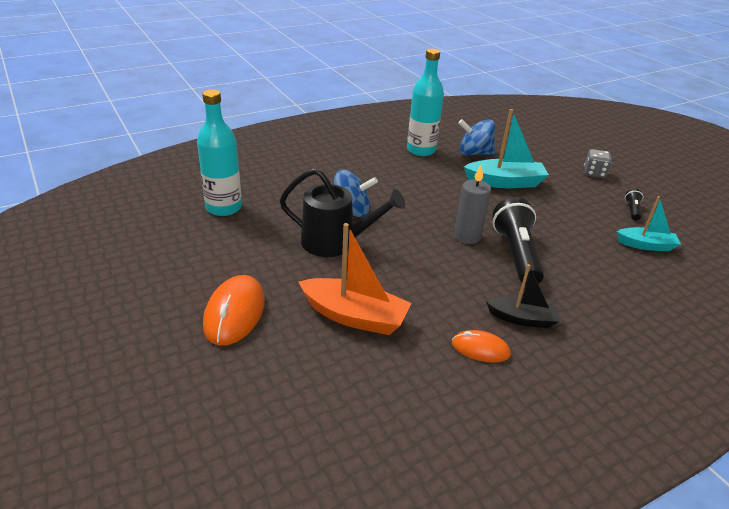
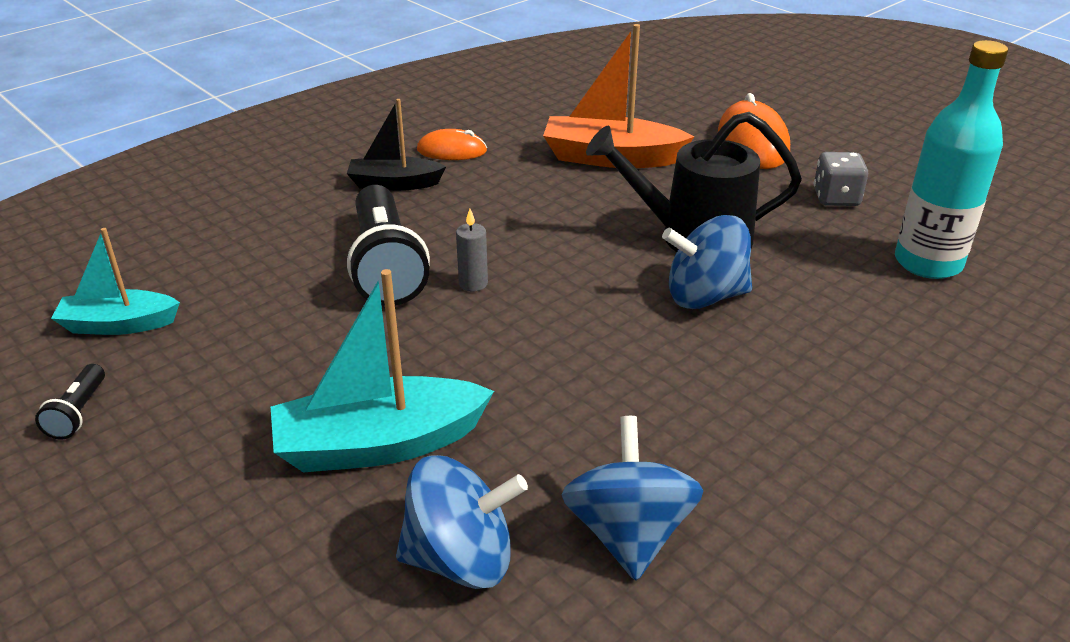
camera: 170 degrees right, 0 degrees up
(421, 150) = (628, 533): turquoise bottle -> blue spinning top
(467, 236) = (473, 283): grey candle -> grey candle, size x0.57
(594, 173) = (91, 545): grey dice -> grey dice (836, 198)

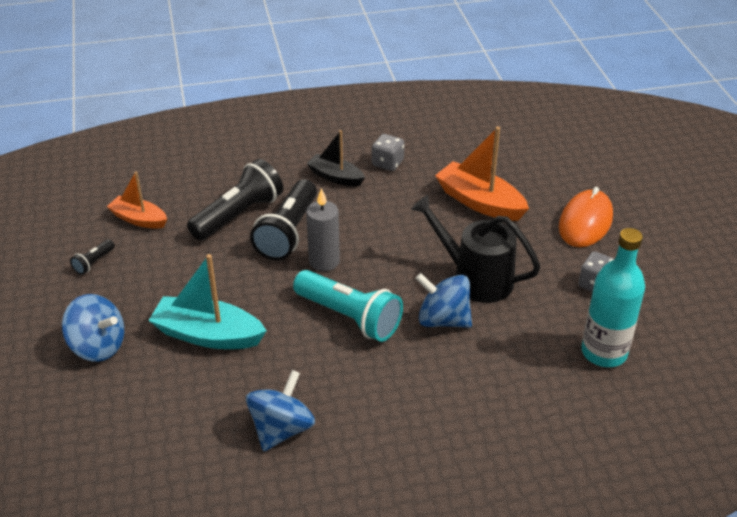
camera: 30 degrees right, 5 degrees up
(118, 324) = (139, 219): turquoise boat -> orange boat
(288, 268) = (238, 215): none -> black flashlight
(452, 150) = (387, 163): orange mouse -> grey dice
(461, 559) = (200, 406): blue spinning top -> blue spinning top (98, 346)
(473, 283) = (324, 261): grey candle -> grey candle, size x1.74
(577, 339) = (349, 317): none -> turquoise flashlight

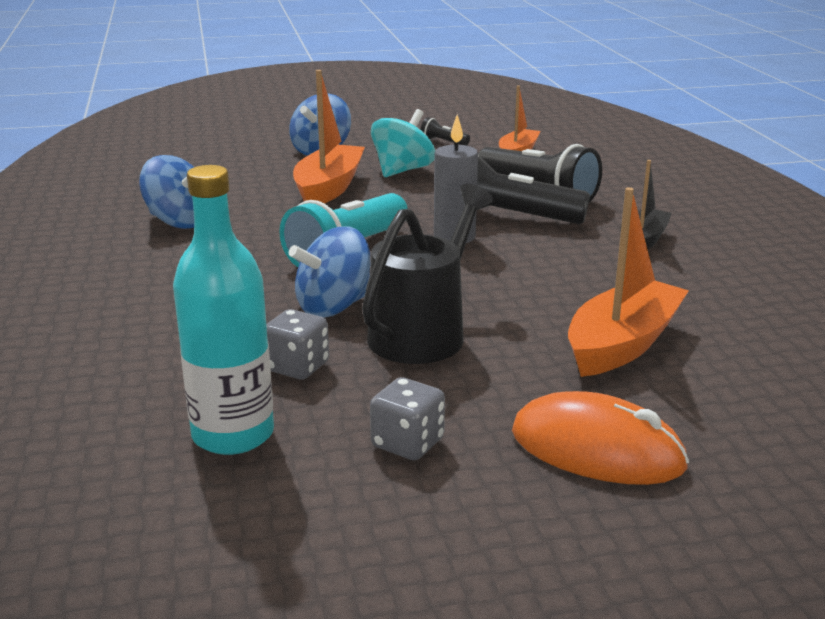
camera: 90 degrees right, 15 degrees down
(169, 289) = (402, 170): none -> turquoise spinning top
(208, 335) = (329, 188): turquoise boat -> orange boat
(387, 163) = (697, 274): grey dice -> grey dice (297, 367)
(443, 320) = (334, 307): blue spinning top -> blue spinning top turned 150 degrees counterclockwise

